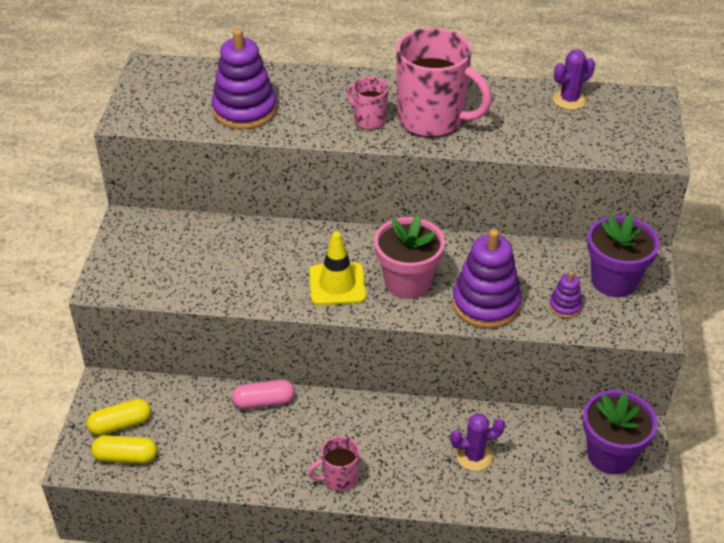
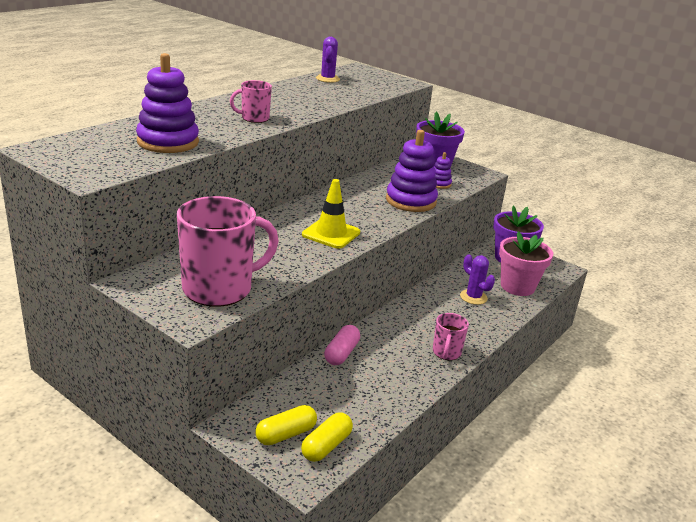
camera: 60 degrees left, 15 degrees down
(120, 424) = (286, 434): yellow capsule -> yellow capsule turned 45 degrees clockwise
(407, 282) = (361, 213): pink flower pot -> pink flower pot (517, 286)
(432, 120) = (286, 106): pink mug -> pink mug (219, 289)
(474, 456) = (473, 297): purple cactus -> purple cactus turned 60 degrees counterclockwise

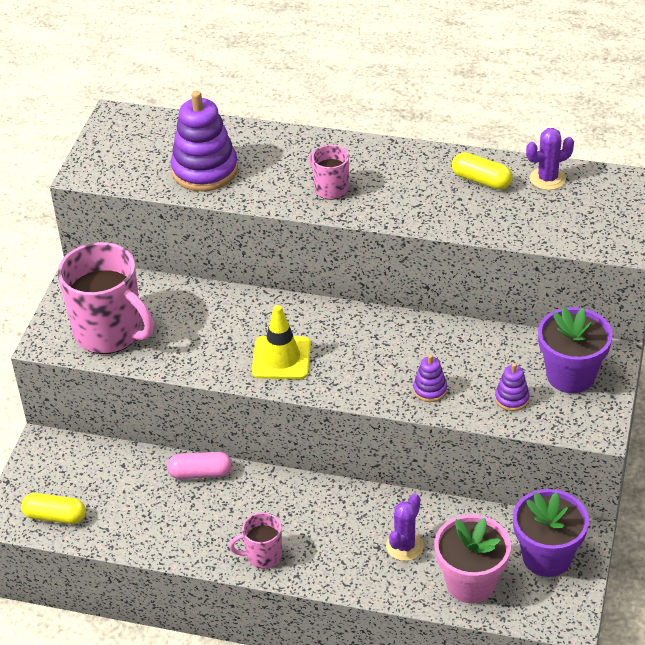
camera: 70 degrees right, 15 degrees up
(286, 434) = (54, 484): yellow capsule -> yellow capsule (481, 180)
(410, 201) = (430, 390): purple stacking toy -> purple stacking toy, size x0.48

